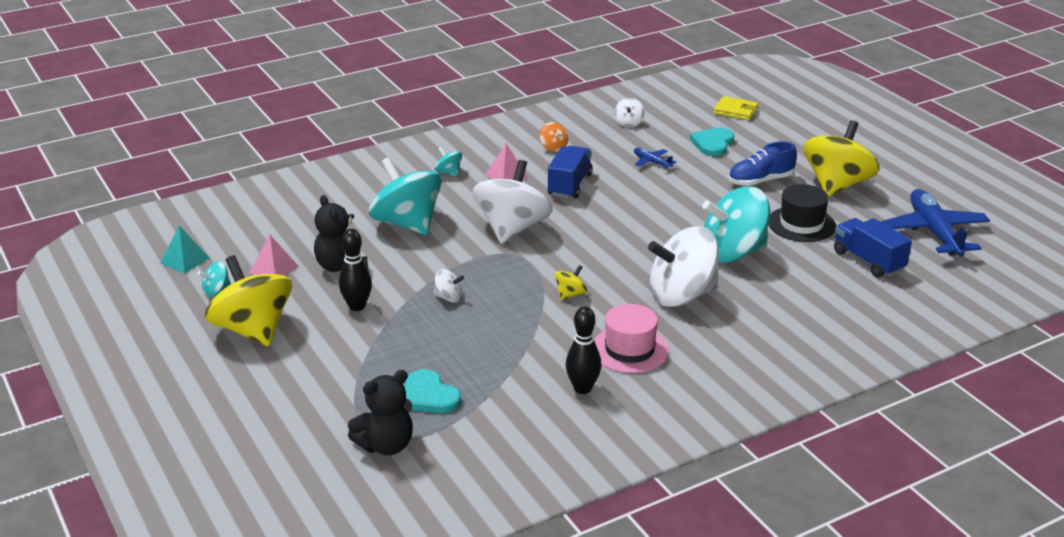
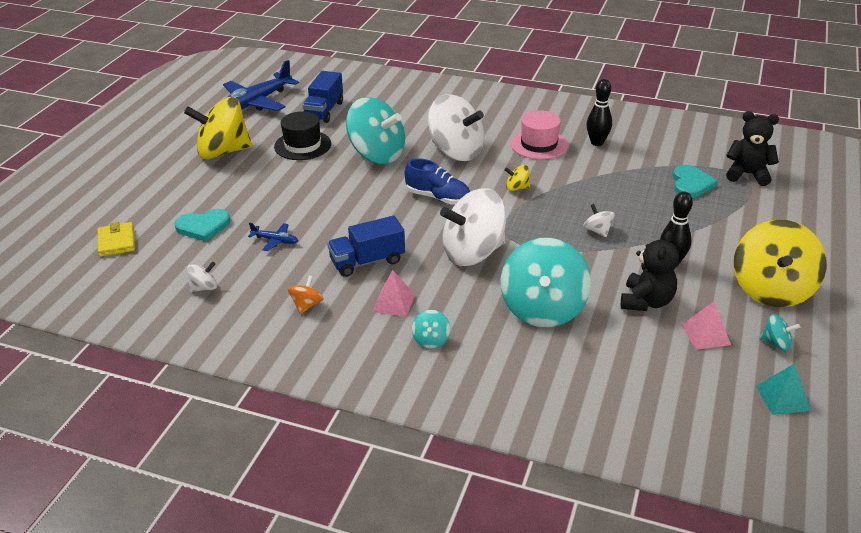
camera: 130 degrees left, 5 degrees up
(652, 162) = (275, 240): blue plane -> blue plane turned 75 degrees counterclockwise
(760, 181) = (252, 182): blue shoe -> blue shoe (438, 197)

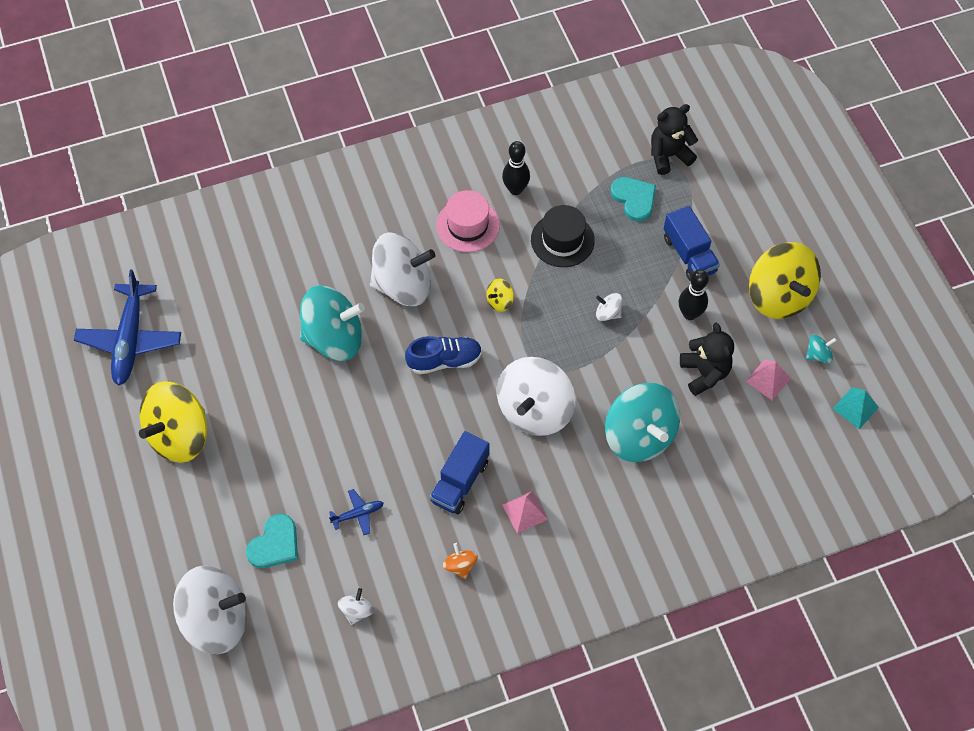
camera: 40 degrees left, 25 degrees up
(116, 242) = (216, 619): yellow wallet -> white spinning top
(302, 145) = (249, 372): black hat -> black hat (562, 240)
(324, 111) = (216, 306): blue truck -> blue truck (689, 255)
(431, 340) = (587, 529): turquoise spinning top -> none

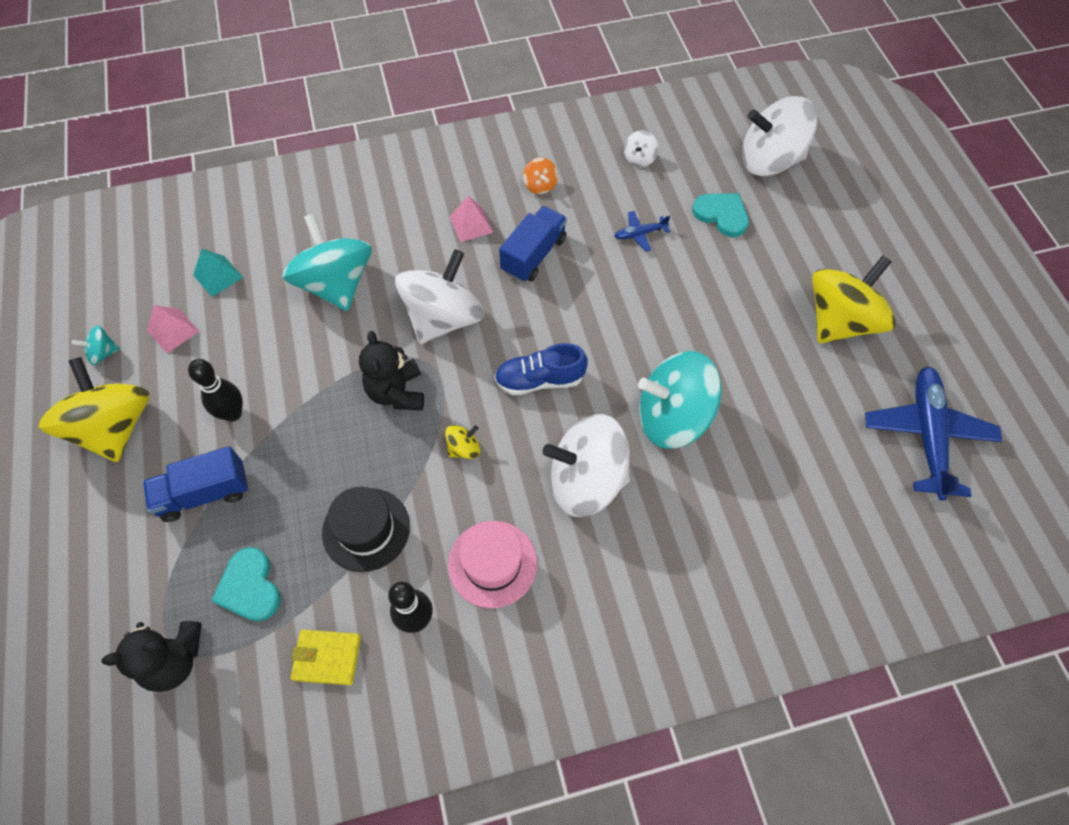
camera: 175 degrees left, 0 degrees up
(275, 544) = (722, 215): turquoise heart -> turquoise heart turned 90 degrees clockwise
(569, 164) = (327, 658): none -> yellow wallet
(608, 313) = (332, 422): white spinning top -> none
(689, 255) = (204, 493): blue truck -> blue truck turned 90 degrees counterclockwise
(704, 373) = (242, 343): black teddy bear -> black teddy bear (397, 392)
(855, 408) = (92, 294): turquoise pyramid -> turquoise pyramid (218, 276)

